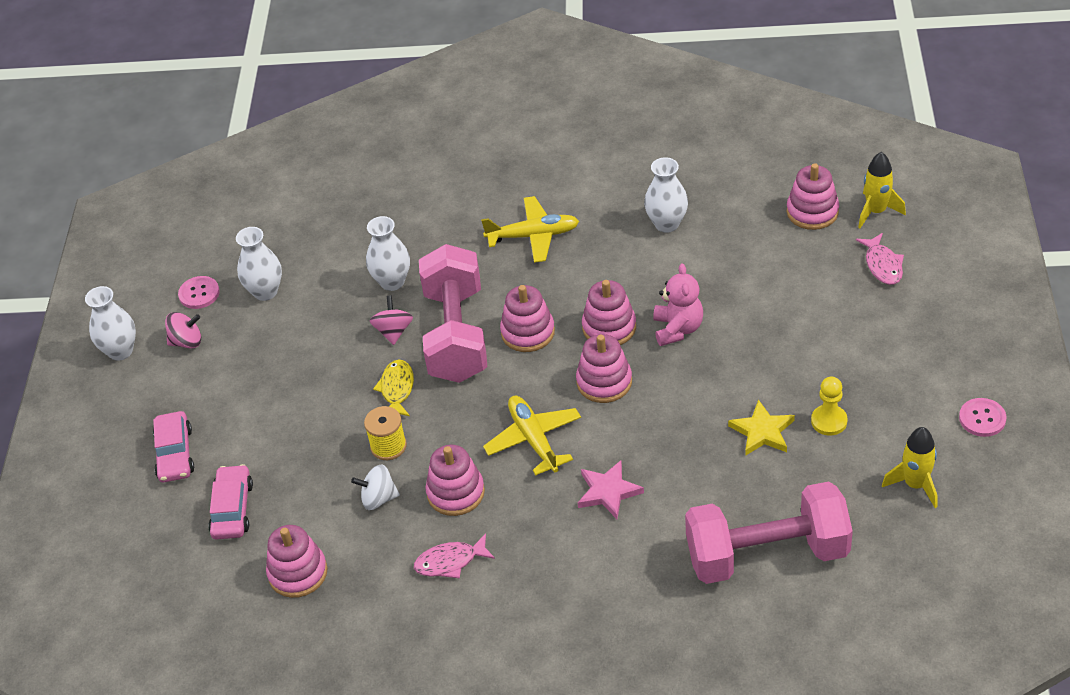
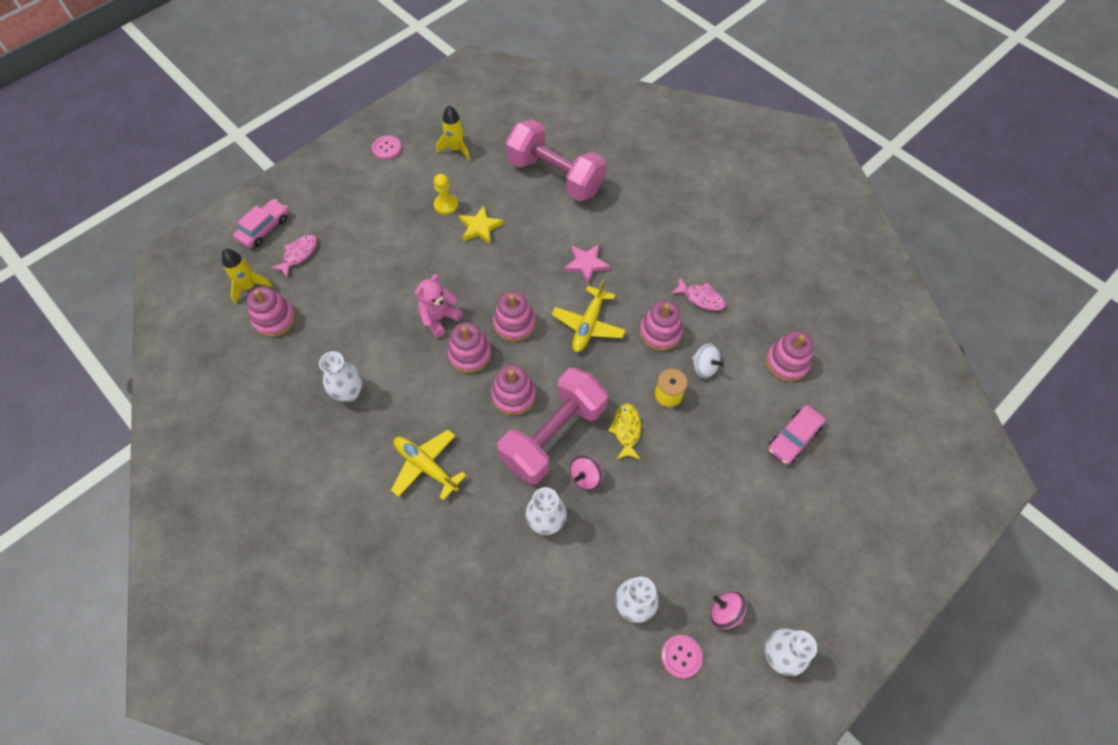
camera: 140 degrees left, 15 degrees up
(175, 454) = (801, 515): pink car -> pink car (264, 228)
(397, 389) = (626, 430): yellow fish -> yellow fish turned 135 degrees clockwise

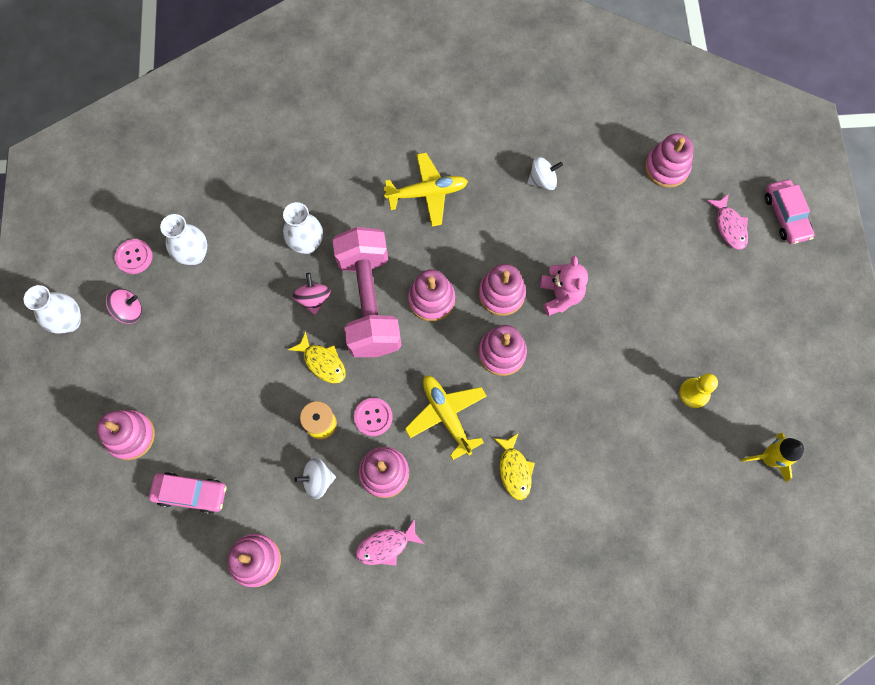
camera: 130 degrees right, 10 degrees up
(249, 286) = (720, 168): yellow rocket -> none
(349, 392) = (542, 180): white vase -> white spinning top
(387, 148) = (819, 389): pink button -> pink button (373, 417)
(480, 227) = (639, 405): yellow star -> none
(555, 176) = (651, 532): pink dumbbell -> none
(586, 264) = (514, 470): pink star -> yellow fish
(793, 438) = (191, 493): pink car -> pink car turned 105 degrees clockwise
(803, 516) = (130, 436): none -> pink stacking toy

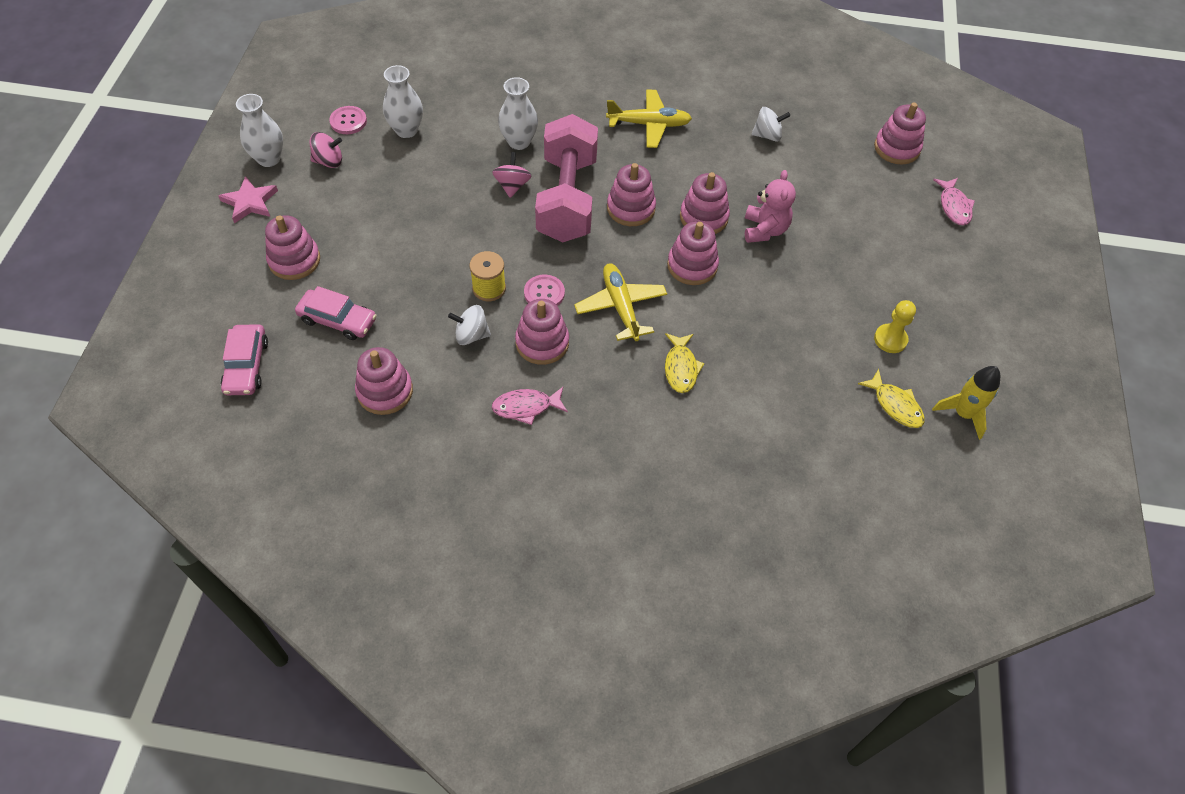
camera: 10 degrees right, 15 degrees down
(67, 378) = (250, 202): none -> pink star
(322, 362) = (506, 238): yellow fish -> yellow fish (895, 405)
(785, 216) = (1015, 209): pink car -> pink car (246, 366)

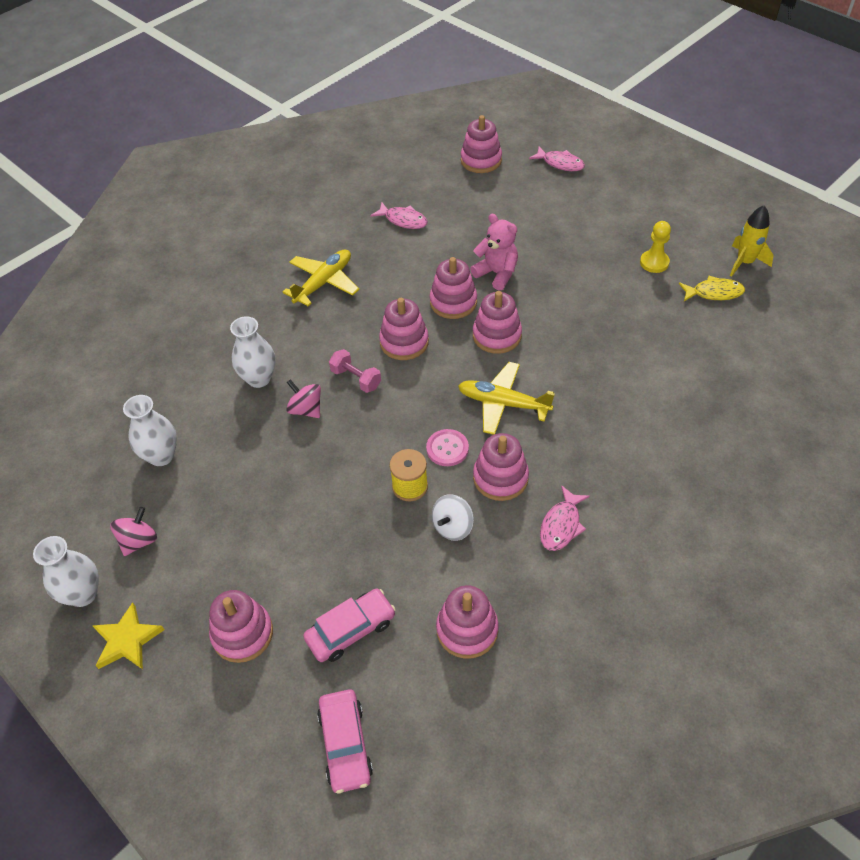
camera: 50 degrees left, 5 degrees down
(246, 366) = (345, 744): pink car -> pink car turned 45 degrees clockwise
(250, 202) = (127, 640): pink star -> yellow star
(348, 121) = (102, 498): pink button -> none
(567, 199) = (356, 379): pink dumbbell -> pink dumbbell, size x0.40
(681, 368) = (594, 397): yellow fish -> none
(767, 135) = (403, 220): white spinning top -> pink fish

